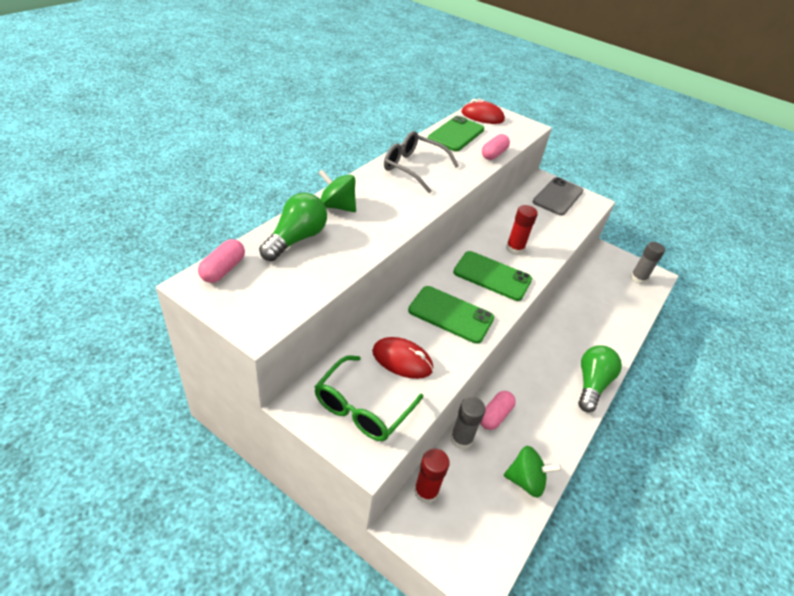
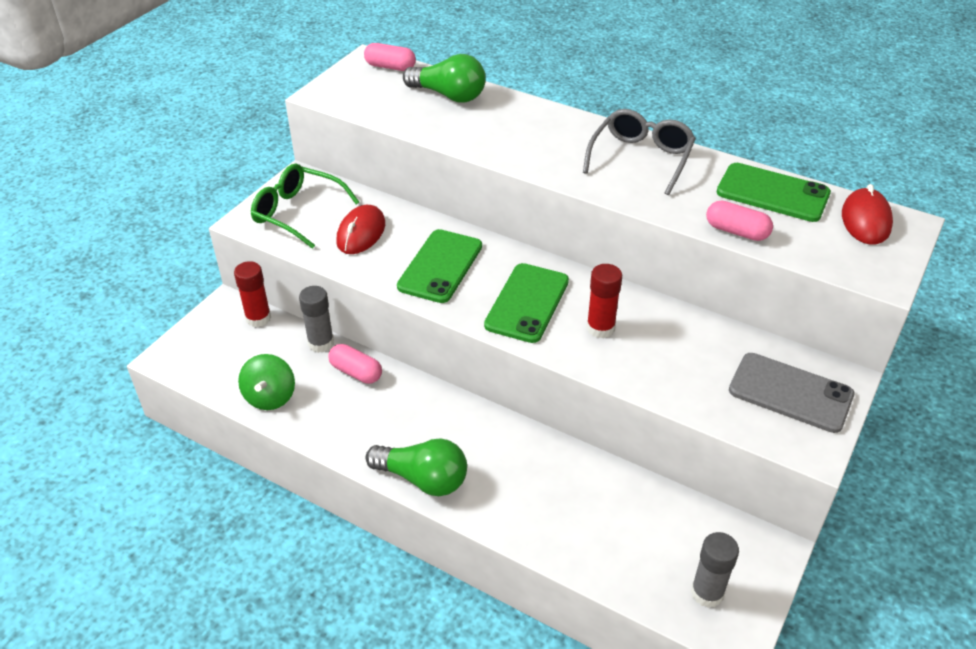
camera: 90 degrees right, 0 degrees up
(337, 206) = (519, 112): green spinning top -> none

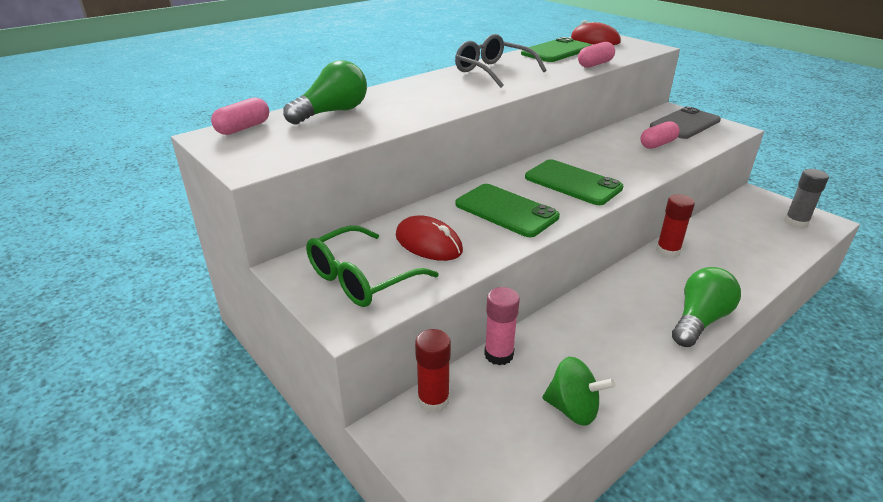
camera: 70 degrees left, 10 degrees down
(321, 343) = (499, 354): grey glue stick -> pink glue stick
(356, 372) = (552, 337): pink capsule -> pink capsule (657, 144)
(600, 328) = (611, 163): red glue stick -> red glue stick (668, 251)

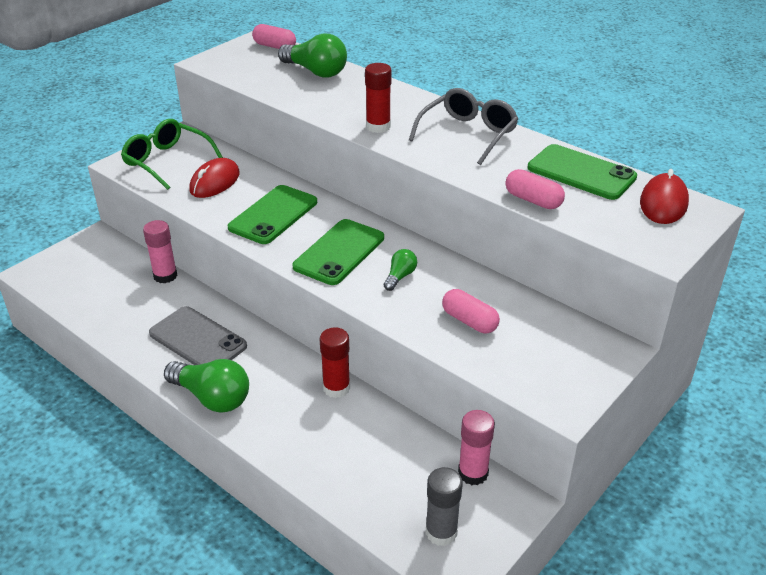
camera: 80 degrees right, 5 degrees up
(433, 400) = (119, 250): red glue stick -> red glue stick (378, 126)
(573, 409) = (105, 314): green spinning top -> none
(606, 162) = (400, 276): none -> green light bulb
(685, 124) = (560, 354): grey phone -> grey phone (198, 340)
(737, 206) = (473, 473): none -> pink glue stick

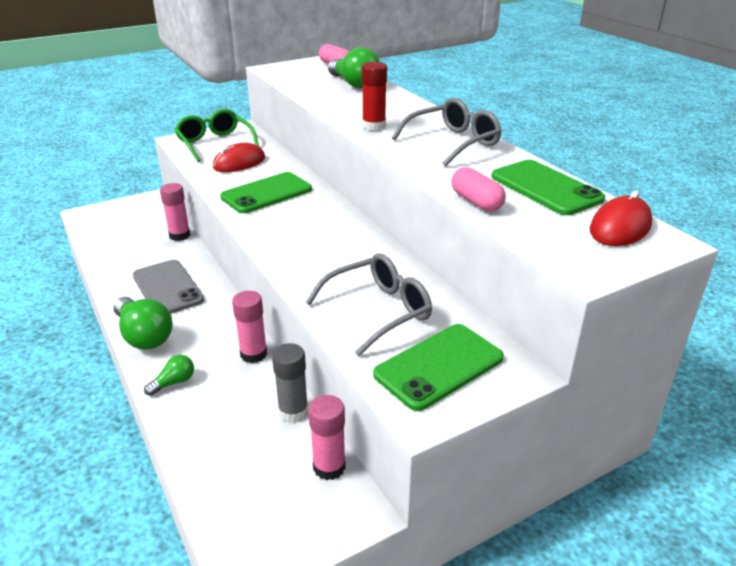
camera: 20 degrees right, 5 degrees down
(336, 388) = (253, 354): red glue stick -> pink glue stick
(339, 252) = (300, 231): green phone -> green phone (439, 366)
(400, 276) = (339, 260): green light bulb -> green light bulb (174, 382)
(441, 532) = (259, 516): grey glue stick -> grey glue stick (293, 411)
(469, 321) = (378, 311): pink capsule -> grey glasses

